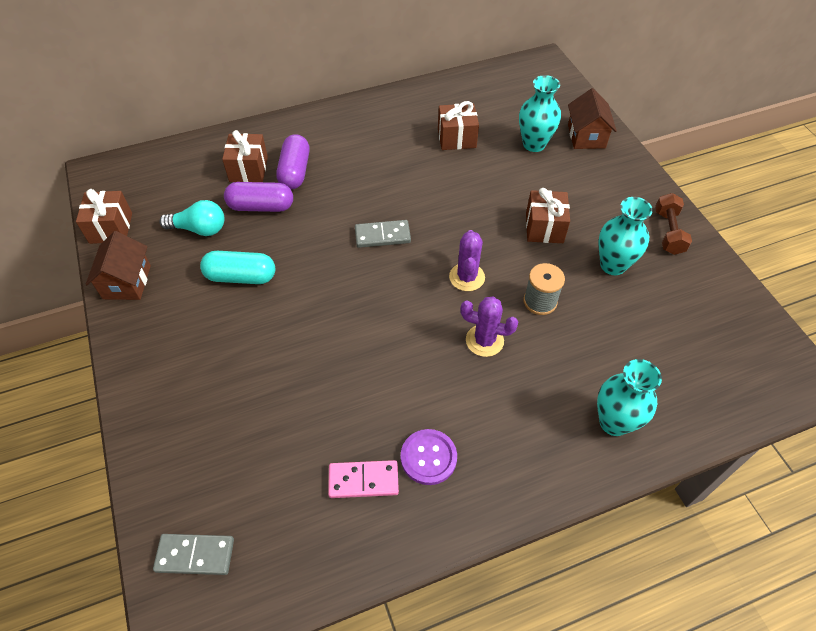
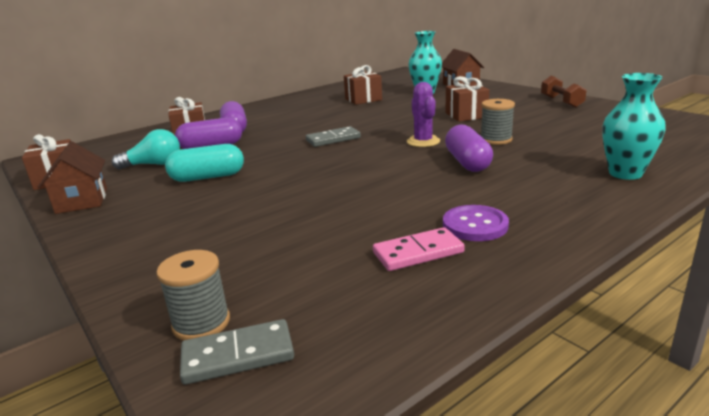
camera: 15 degrees left, 30 degrees down
(181, 509) = (201, 323): none -> grey spool
(484, 340) = (467, 162): purple cactus -> purple capsule
(613, 265) = (536, 118): turquoise vase -> none

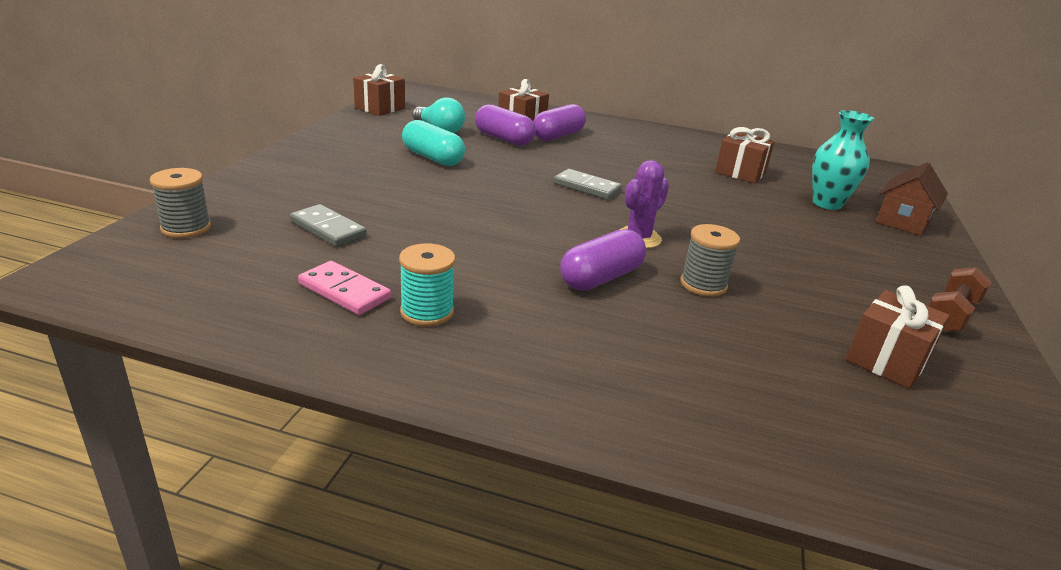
camera: 50 degrees right, 5 degrees up
(82, 200) = (349, 129): brown house -> none
(238, 355) = (148, 253): grey domino -> grey domino (328, 229)
(466, 115) = (773, 248): brown gift -> brown gift (887, 360)
(475, 225) = (427, 312): purple button -> turquoise spool
(625, 173) = (684, 405): turquoise vase -> none

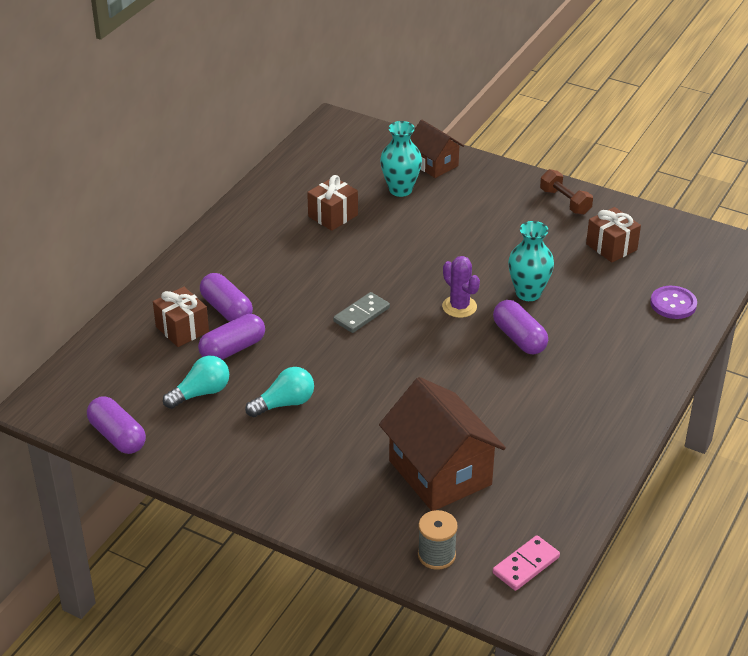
camera: 75 degrees left, 10 degrees up
(328, 229) = (440, 472): grey domino -> brown house
(344, 291) = (537, 462): pink domino -> pink domino (526, 565)
(380, 108) = (117, 436): brown gift -> purple capsule
(427, 312) = (563, 424): turquoise spool -> none
(432, 158) = (284, 404): turquoise capsule -> turquoise light bulb
(703, 284) = (528, 293): grey spool -> turquoise vase
(793, 433) = (673, 304): none -> purple button

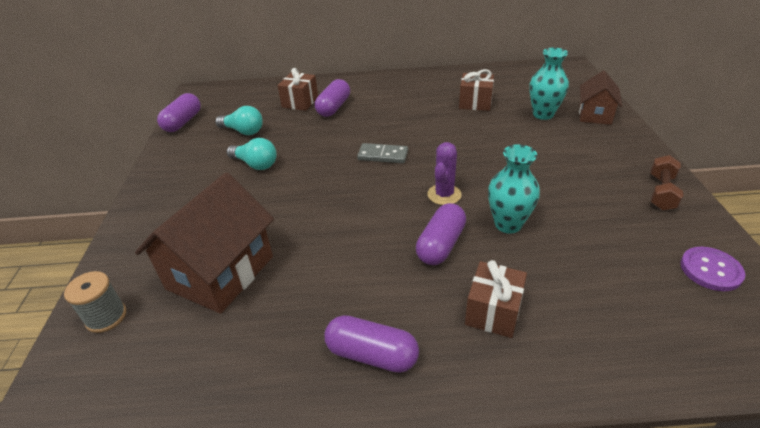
camera: 60 degrees right, 0 degrees up
(232, 349) = (296, 124): purple capsule -> purple capsule (372, 355)
(526, 565) = (107, 393): pink domino -> none
(611, 247) = (646, 248): brown gift -> brown gift (493, 312)
(673, 304) = (627, 338): purple button -> purple button (710, 270)

